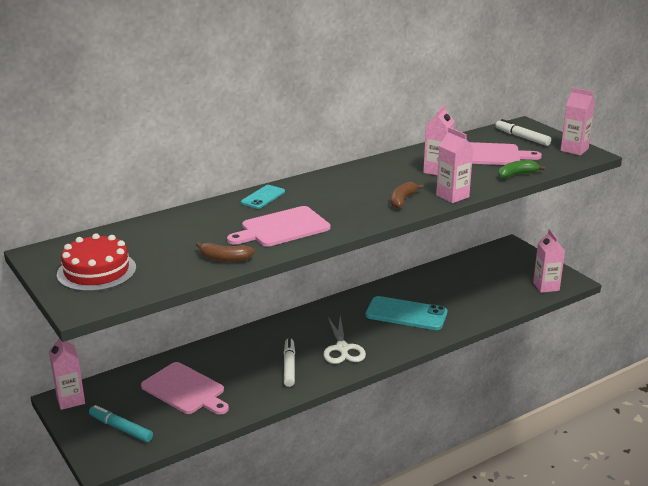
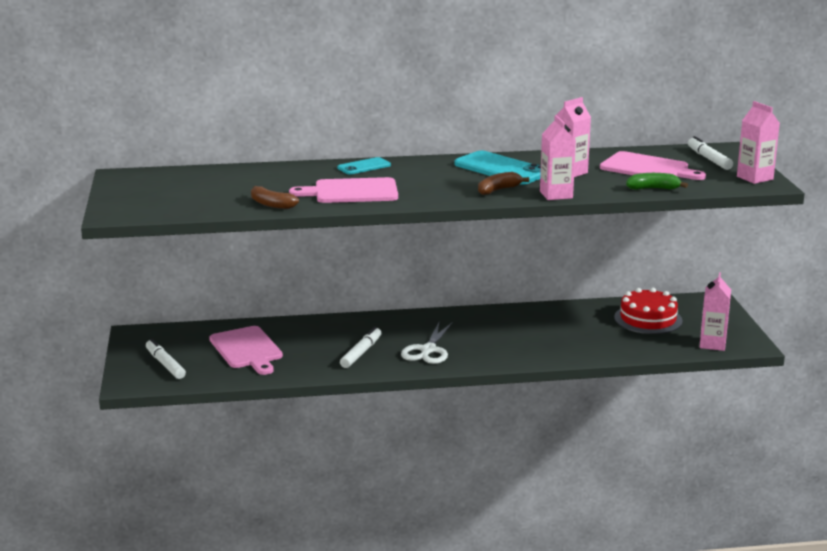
camera: 25 degrees right, 5 degrees down
(70, 400) = (141, 335): pink carton -> none
(96, 271) = (153, 194): red cake -> red cake (648, 319)
(121, 428) = (165, 364): turquoise marker -> white marker
(406, 314) = (525, 336): turquoise phone -> turquoise phone (501, 169)

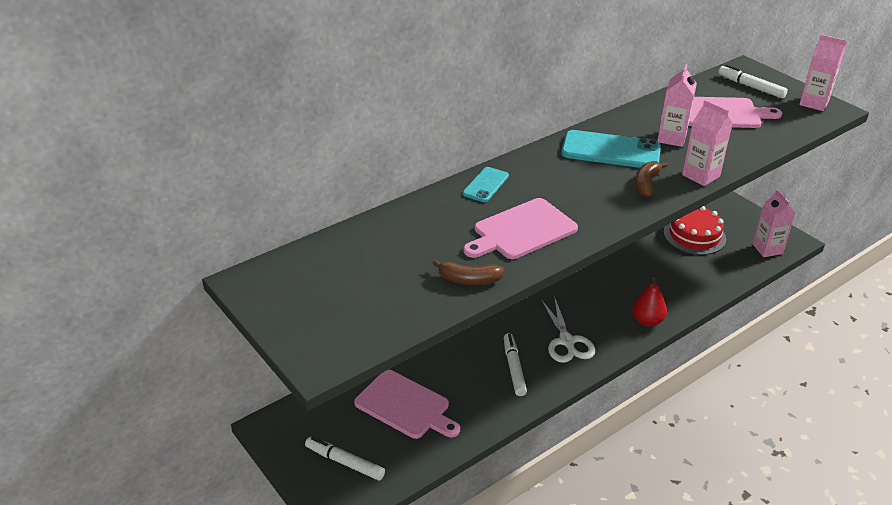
camera: 30 degrees left, 15 degrees up
(519, 357) = (647, 321): none -> red pear
(653, 189) = (762, 142): green banana -> none

